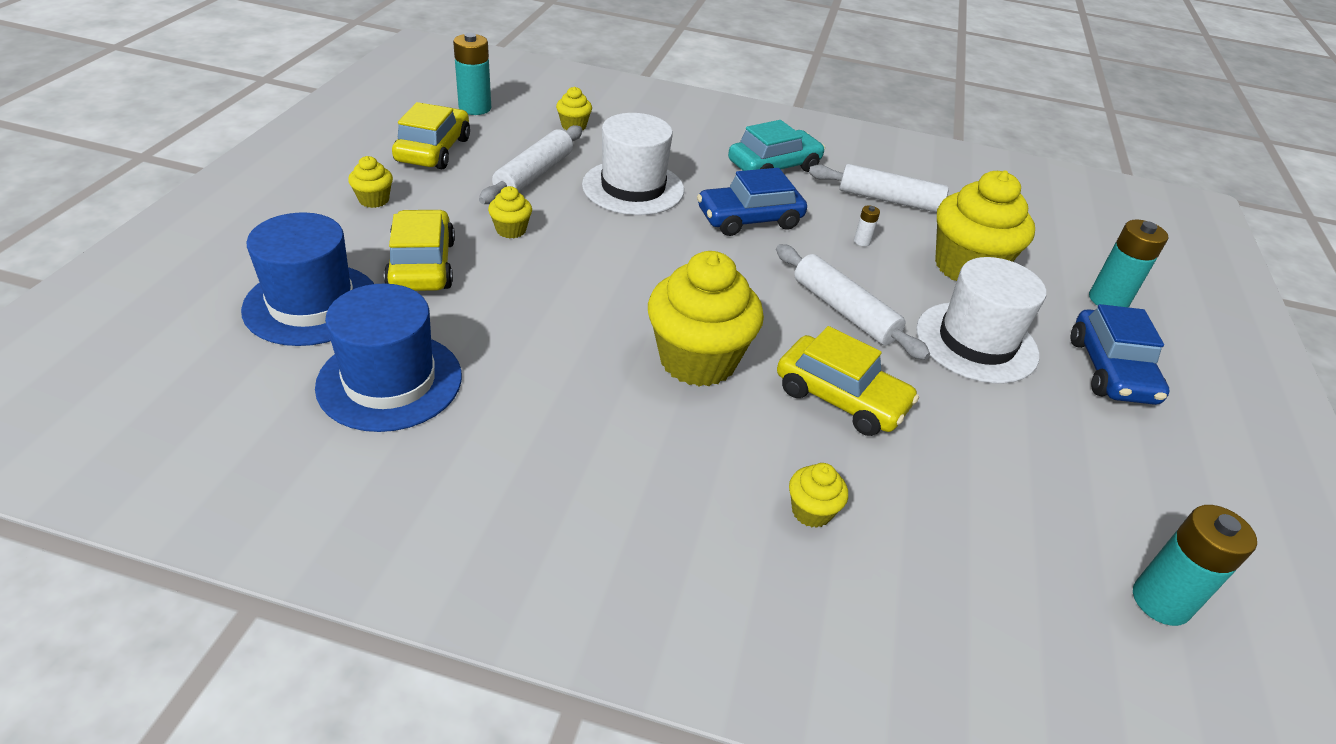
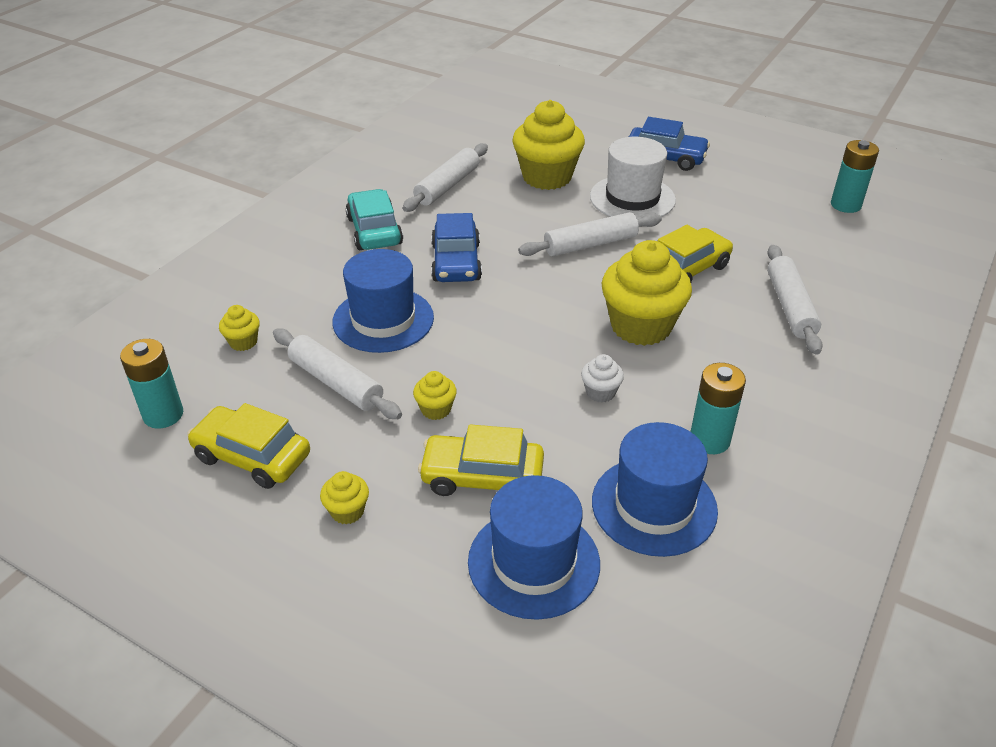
camera: 70 degrees left, 0 degrees up
(565, 333) = (600, 392): none -> white cupcake
(633, 187) = (383, 320): white hat -> blue hat
(811, 511) = (790, 306): yellow cupcake -> white rolling pin
(862, 241) = (503, 214): white battery -> none
(1108, 300) = (594, 134): turquoise battery -> turquoise battery (709, 440)

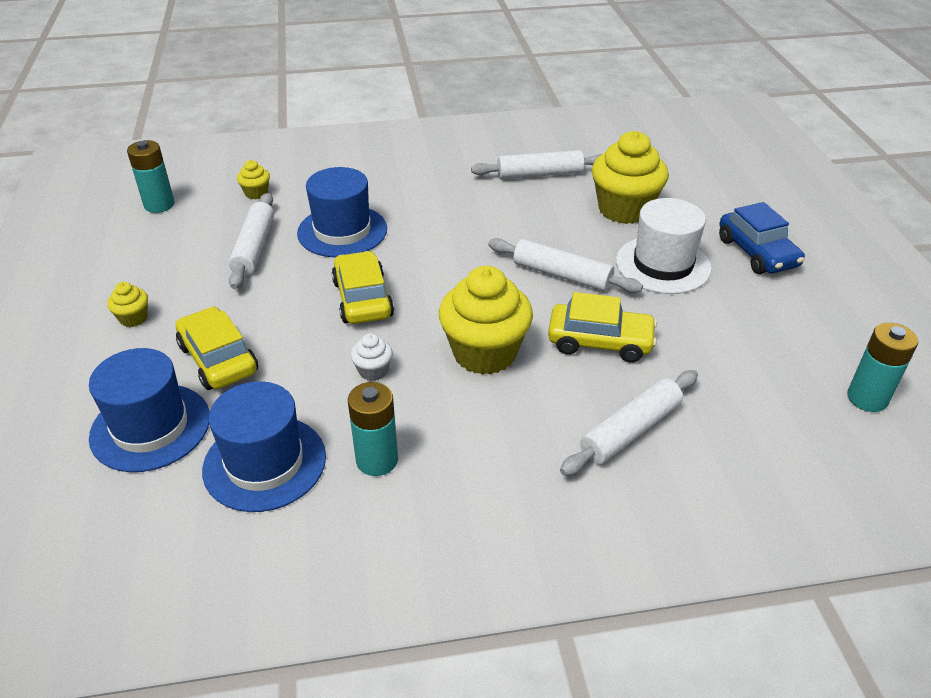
camera: 50 degrees right, 0 degrees up
(252, 457) = (151, 255): yellow car -> yellow car (362, 299)
(374, 231) = (439, 175): turquoise car -> none
(436, 409) = (270, 302): yellow cupcake -> none
(456, 262) = (449, 226): blue car -> none

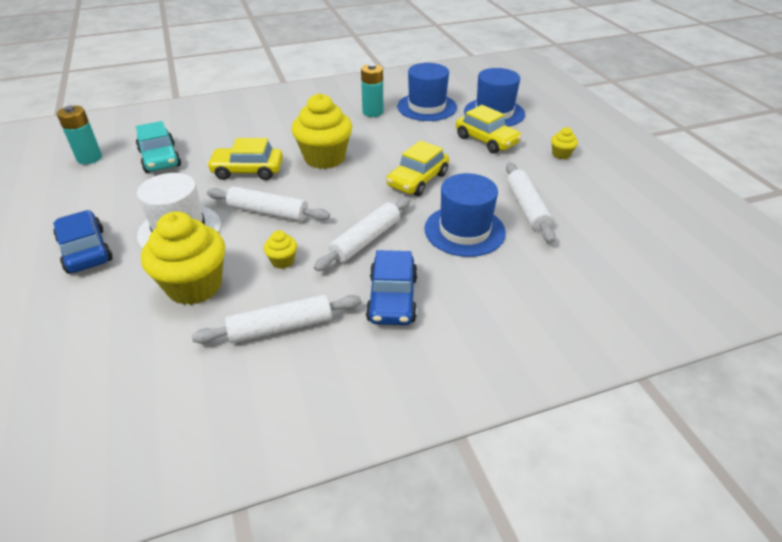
camera: 170 degrees right, 0 degrees up
(159, 205) = (650, 238): turquoise battery -> none
(256, 193) = (575, 262): yellow cupcake -> yellow cupcake (282, 261)
(362, 299) = (417, 180): yellow car -> yellow car turned 60 degrees clockwise
(373, 371) = (391, 143): white cupcake -> none
(441, 183) = (392, 298): none -> blue car
(630, 431) = (240, 133): white rolling pin -> white rolling pin (365, 240)
(747, 383) = (160, 158): none -> turquoise car

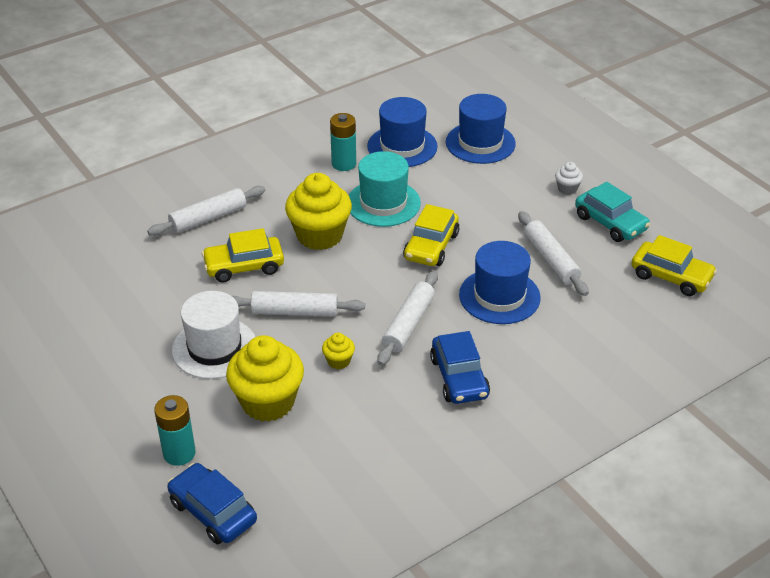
camera: 15 degrees left, 0 degrees up
(86, 251) = (132, 388): blue car -> blue car (213, 512)
(89, 158) = (51, 281): turquoise battery -> turquoise battery (179, 453)
(160, 158) = (134, 268): turquoise car -> turquoise car (610, 223)
(281, 327) = (372, 424): white rolling pin -> white rolling pin (208, 218)
(391, 143) = (383, 203): none -> turquoise hat
(486, 140) = (484, 183): yellow car -> yellow car (671, 276)
(561, 154) = (567, 188): yellow cupcake -> white cupcake

